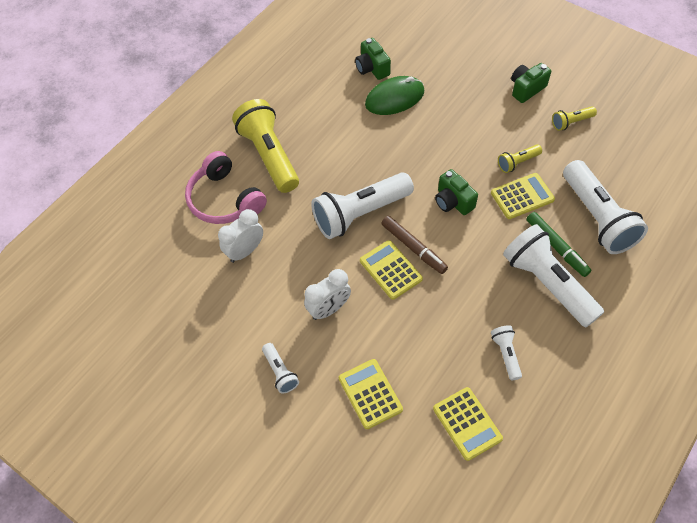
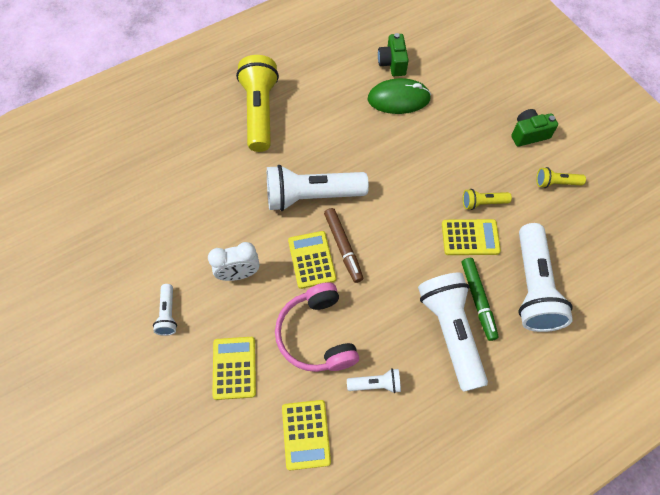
camera: 20 degrees right, 5 degrees up
(224, 200) = (201, 138): pink headphones -> pink headphones (316, 335)
(245, 251) = (195, 192): white clock -> none
(453, 201) = (402, 217): green camera -> none
(506, 354) = (376, 384): white flashlight -> white flashlight turned 75 degrees clockwise

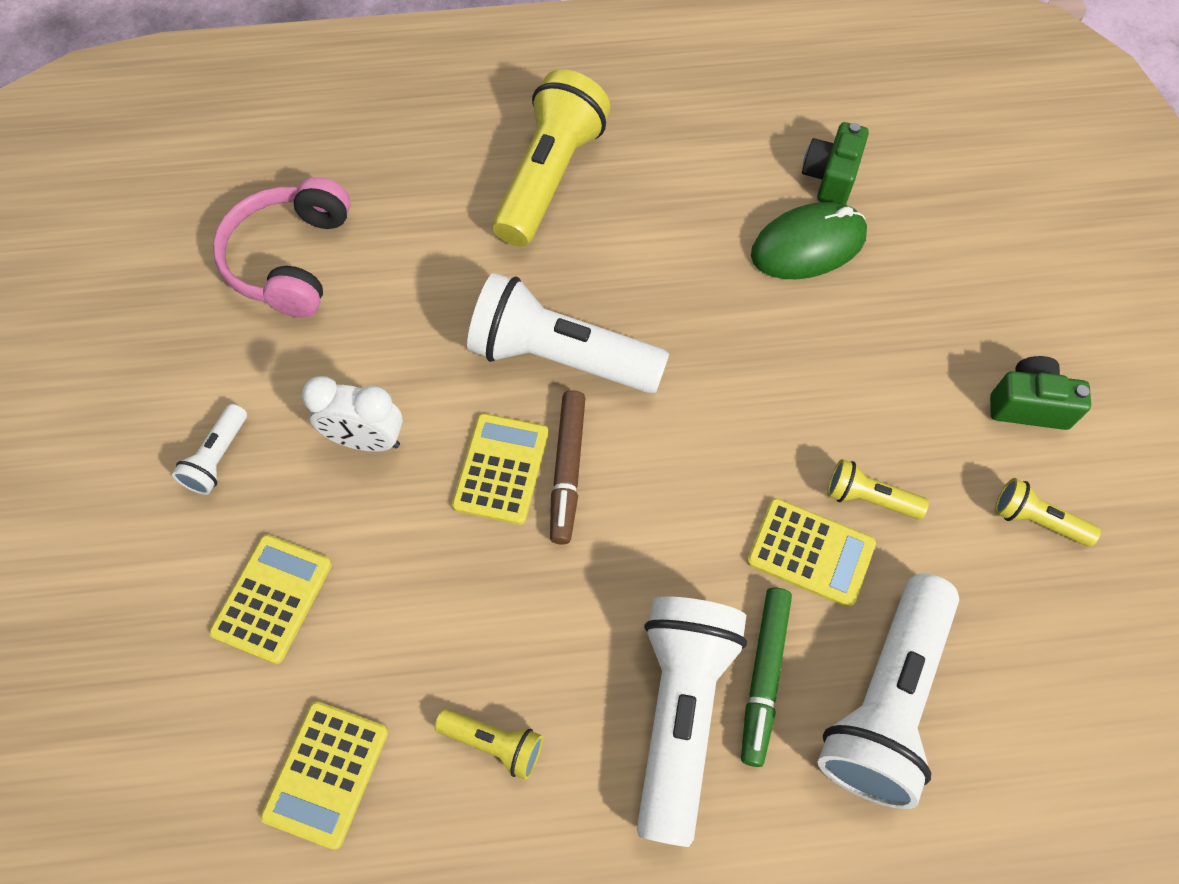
camera: 25 degrees right, 0 degrees up
(316, 335) = (438, 605): pink headphones -> pink headphones (290, 259)
(376, 384) = (494, 743): white flashlight -> yellow flashlight
(398, 99) = (808, 245): green mouse -> green mouse turned 45 degrees counterclockwise

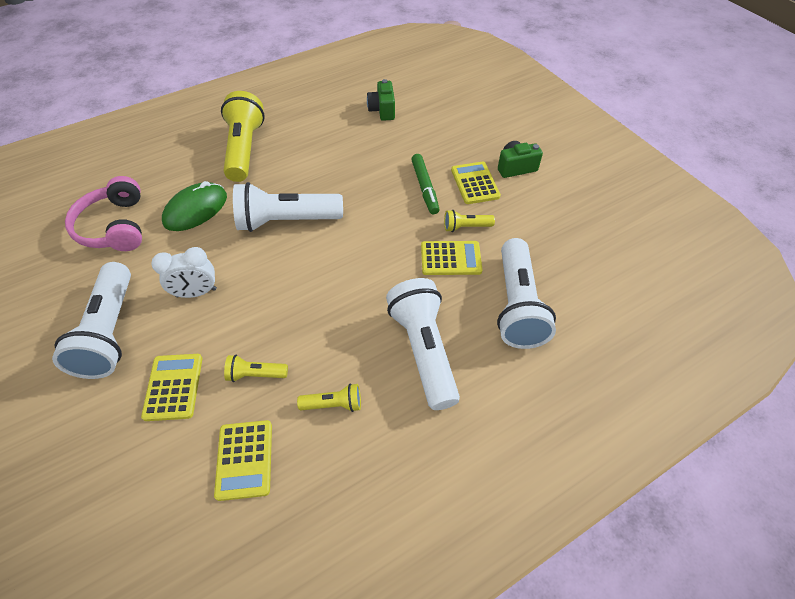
camera: 25 degrees left, 10 degrees down
(218, 458) = (110, 332): white flashlight -> white flashlight, size x2.15
(501, 469) = (278, 279): yellow calculator -> yellow calculator (475, 183)
(567, 470) = (313, 267): brown marker -> none
(764, 676) = (456, 318): green marker -> green marker (424, 187)
(808, 245) = (386, 138): green mouse -> green mouse (196, 209)
(1036, 520) = (543, 209): yellow flashlight -> yellow flashlight (256, 374)

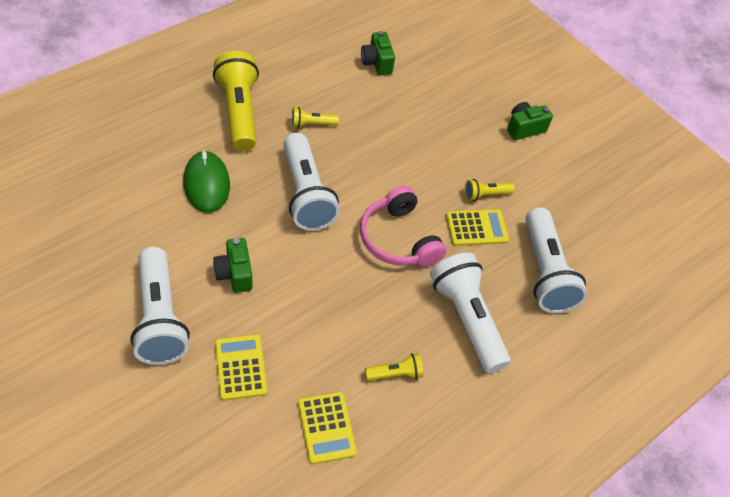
camera: 15 degrees left, 0 degrees up
(114, 226) = (125, 206): pink headphones -> pink headphones (398, 239)
(196, 209) = (206, 184): green mouse -> green mouse turned 45 degrees counterclockwise
(196, 292) = (234, 274): white clock -> green camera
(256, 374) = (316, 351): yellow flashlight -> yellow flashlight (312, 124)
(286, 221) = (305, 194): white flashlight -> white flashlight turned 90 degrees counterclockwise
(424, 187) = (438, 153): green marker -> none
(475, 183) = (487, 147): yellow calculator -> none

